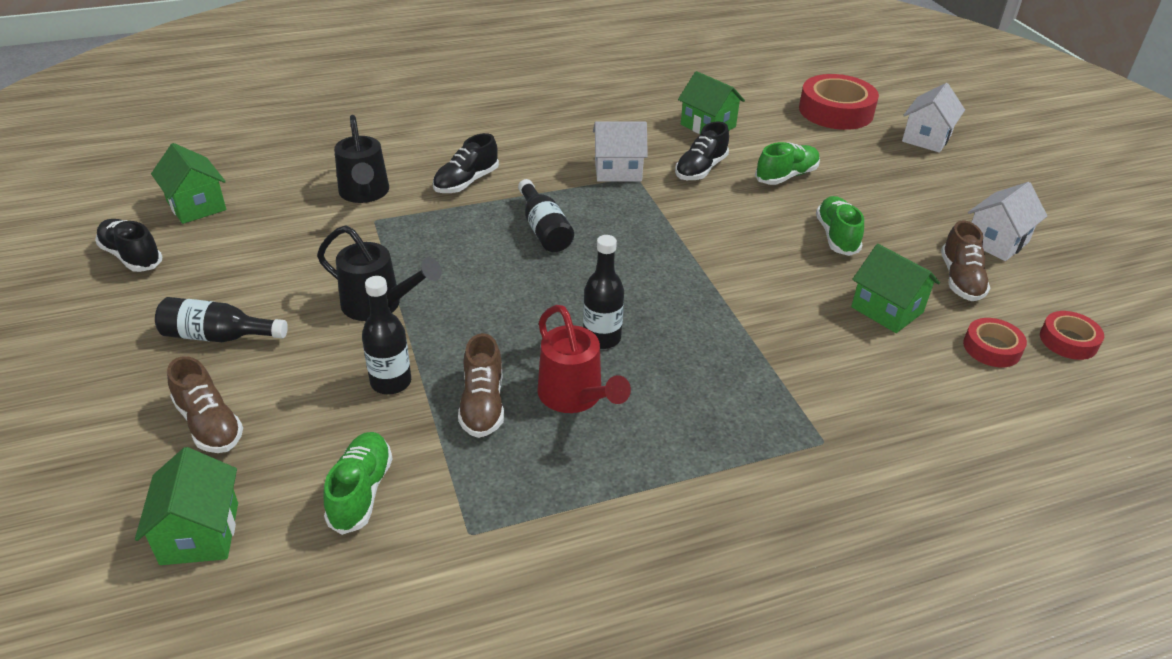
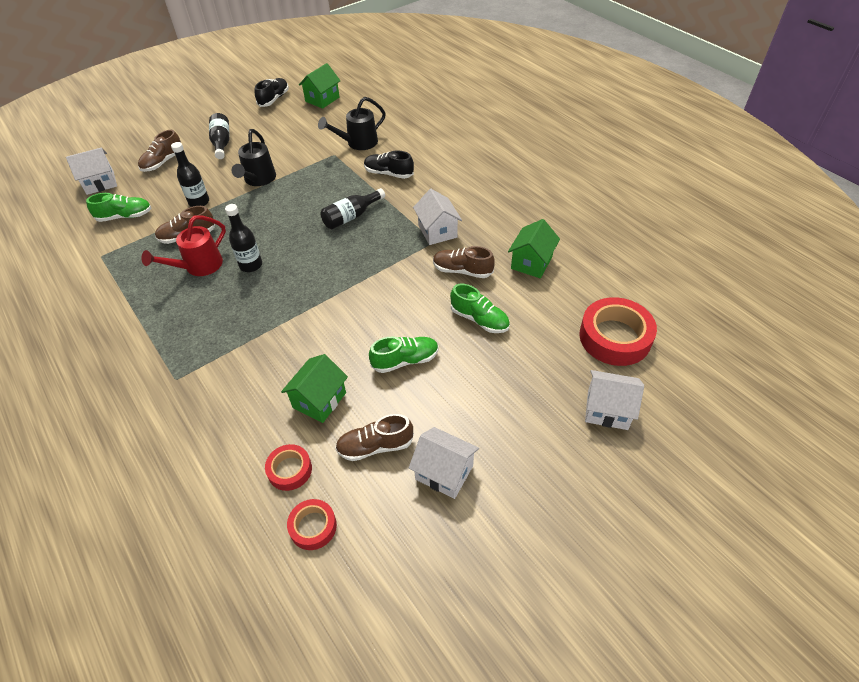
camera: 75 degrees right, 10 degrees up
(200, 533) = (100, 183): green house -> white house
(700, 169) = (462, 271): black shoe -> brown shoe

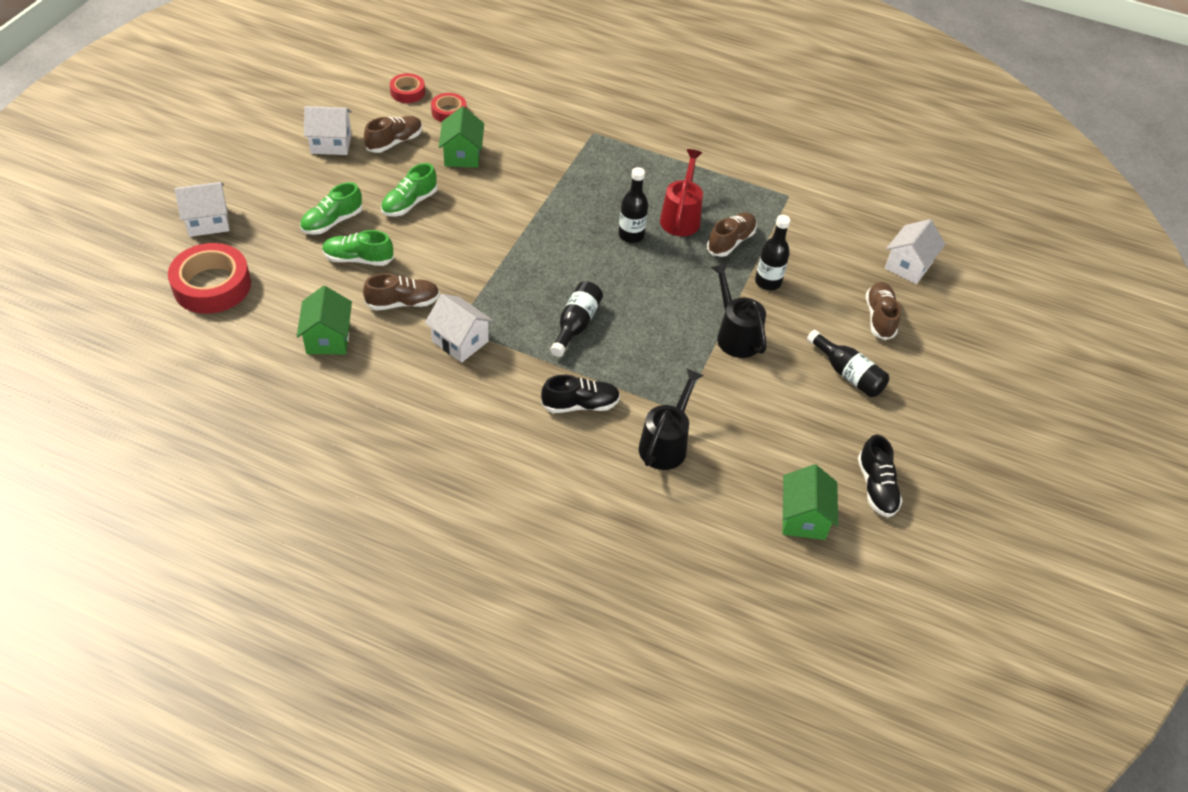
camera: 145 degrees right, 0 degrees up
(125, 216) = (823, 239): green shoe -> green shoe (332, 222)

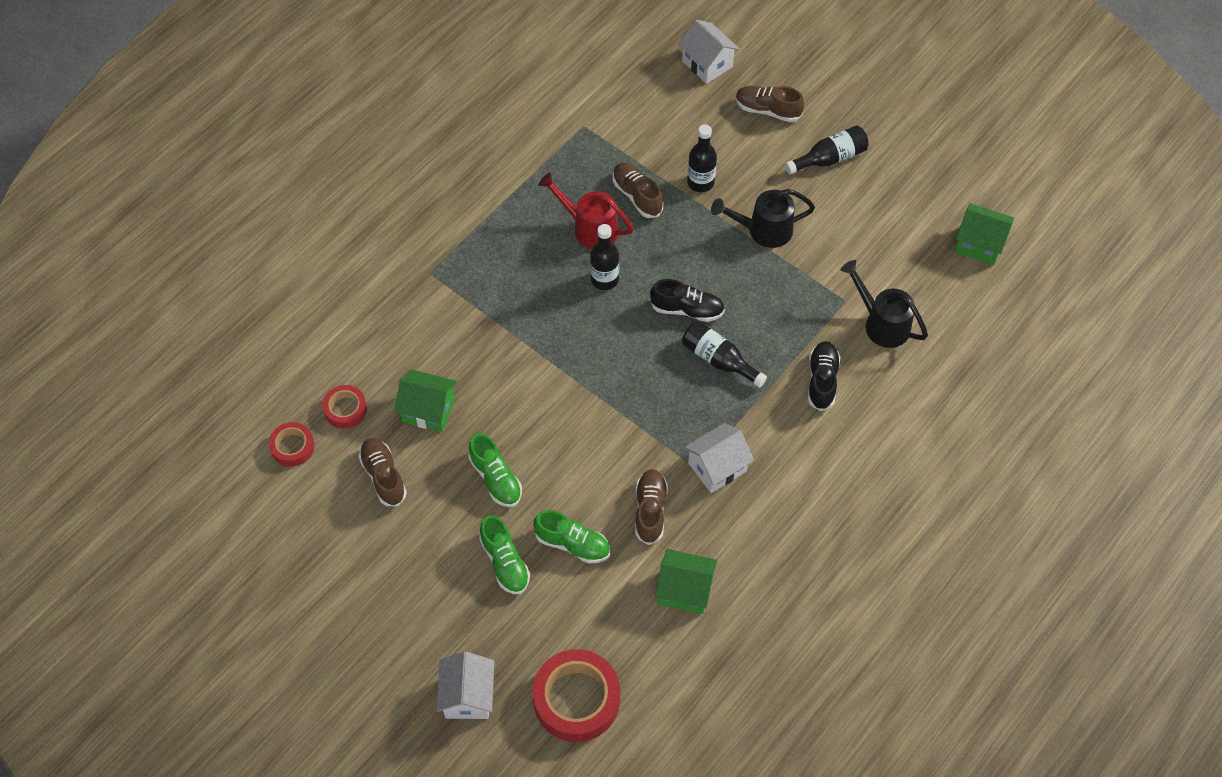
camera: 70 degrees left, 10 degrees up
(331, 143) = (365, 545): white house -> none
(358, 259) = (572, 544): green shoe -> green shoe turned 90 degrees counterclockwise
(876, 487) = (957, 182): black shoe -> black shoe (687, 309)

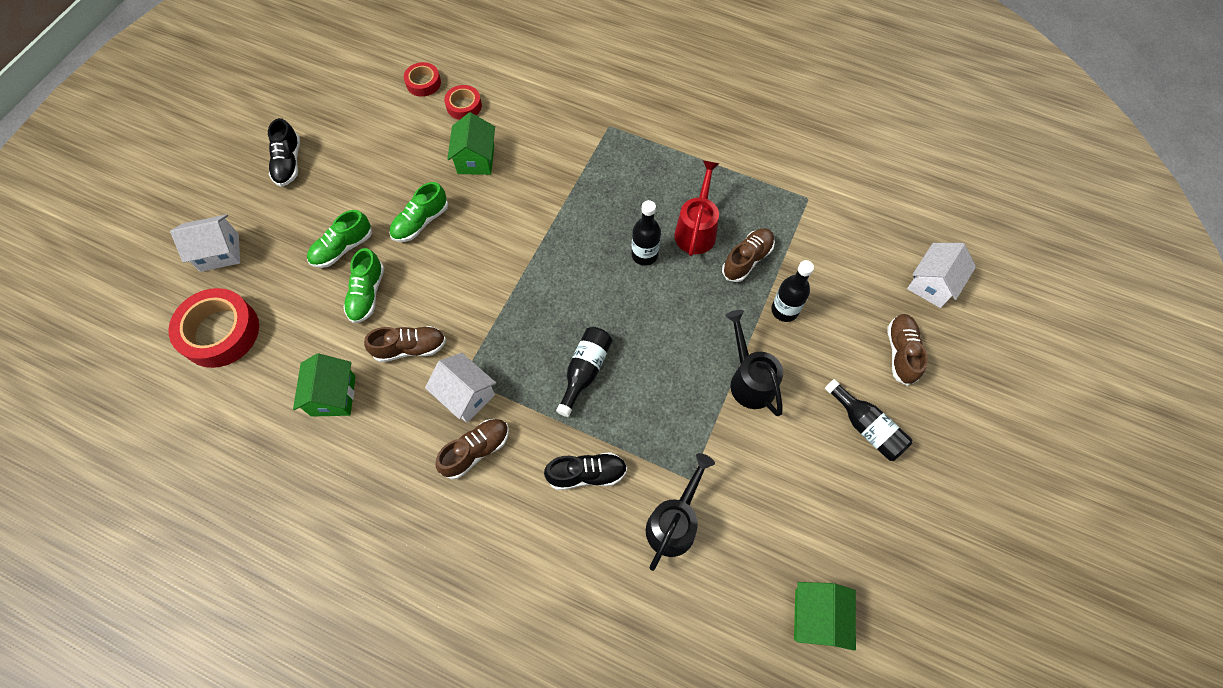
camera: 75 degrees right, 5 degrees up
(383, 476) = (408, 146): brown shoe -> brown shoe (476, 451)
(687, 309) = (633, 331): black shoe -> black shoe (288, 163)

